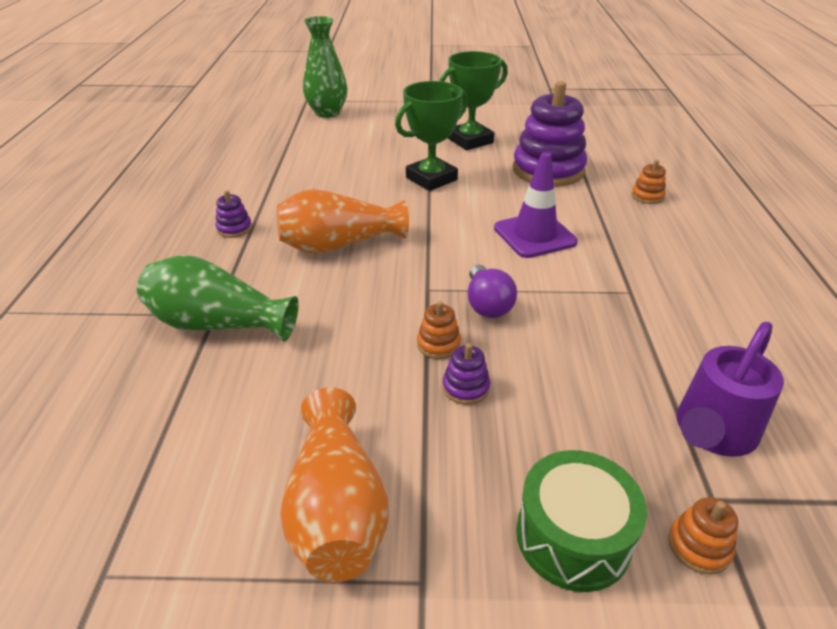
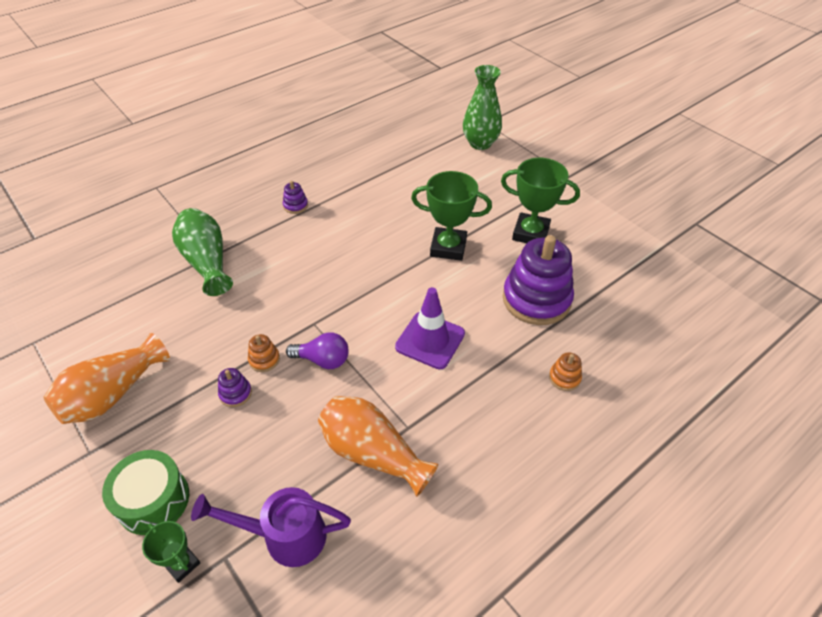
camera: 50 degrees right, 10 degrees up
(338, 244) = (322, 256): orange vase -> orange vase (373, 453)
(487, 305) = (323, 360): purple light bulb -> purple light bulb turned 120 degrees counterclockwise
(699, 546) = (182, 564): orange stacking toy -> green trophy

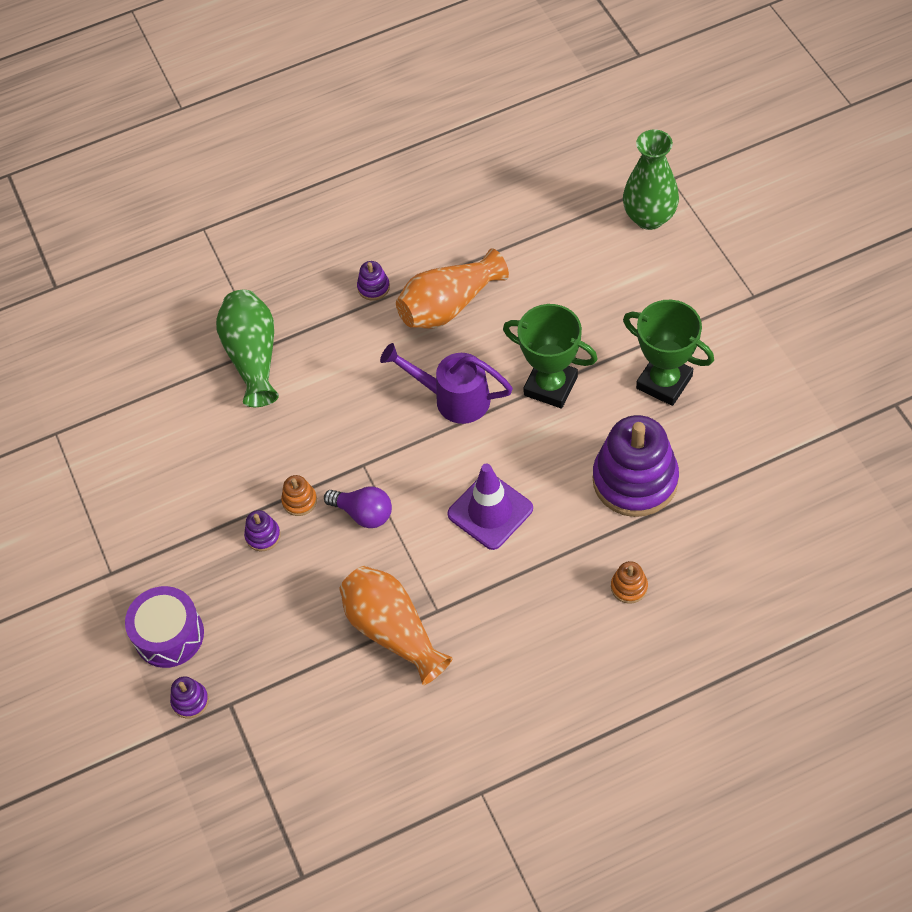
camera: 20 degrees right, 10 degrees up
(113, 394) = (136, 512): orange vase -> orange vase (449, 305)
(153, 500) = (169, 635): green drum -> purple drum
(182, 564) = (190, 701): green trophy -> purple stacking toy
(285, 536) = (289, 696): purple watering can -> purple watering can (453, 398)

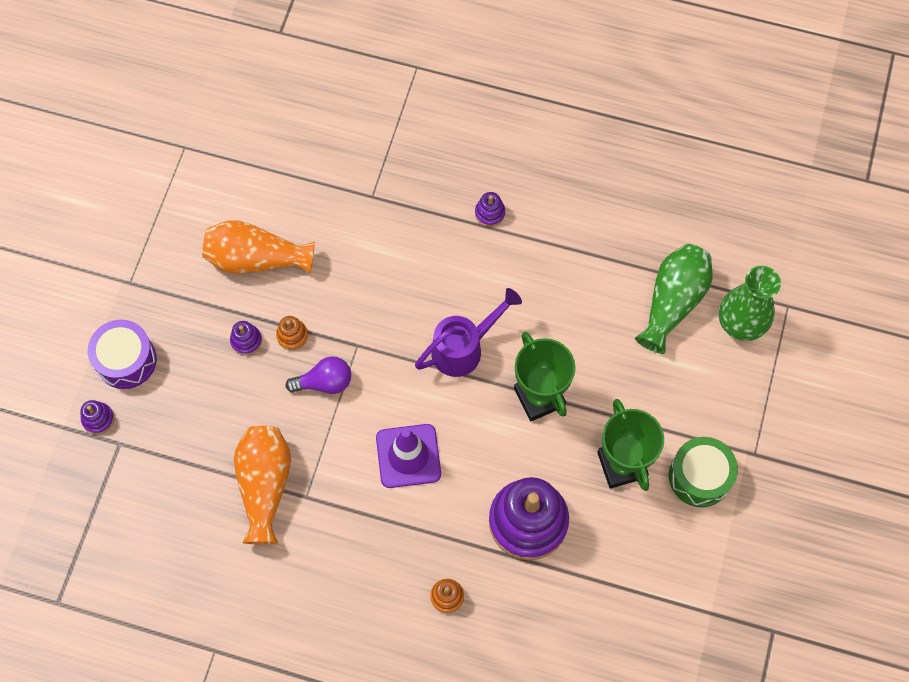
camera: 35 degrees right, 10 degrees up
(253, 357) = (360, 198): green vase -> green vase (672, 302)
(363, 513) = (324, 382): purple light bulb -> purple light bulb turned 75 degrees counterclockwise
(449, 305) = (528, 272): orange vase -> orange vase (256, 259)
(453, 398) = (464, 348): purple watering can -> purple watering can turned 90 degrees clockwise
(730, 343) = (699, 476): none -> green drum

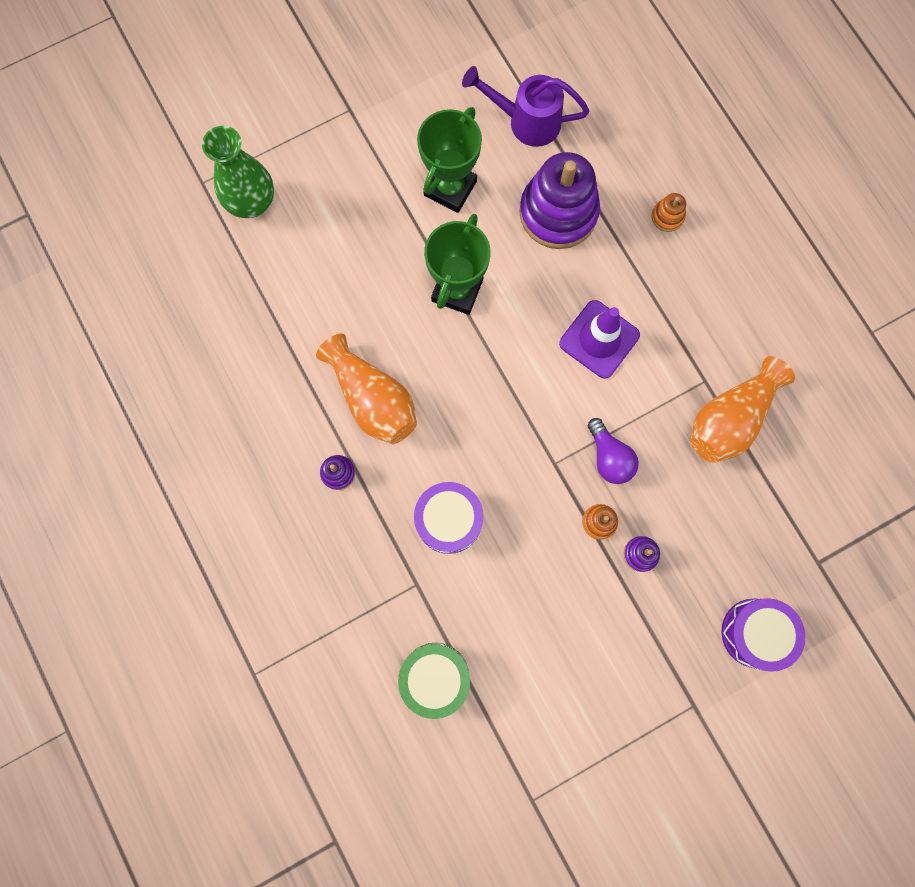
camera: 135 degrees left, 10 degrees up
(98, 419) = (820, 601): purple stacking toy -> none
(256, 259) = (567, 621): orange vase -> orange vase (372, 399)
(324, 382) = (609, 457): purple light bulb -> purple light bulb turned 150 degrees counterclockwise
(391, 249) = (449, 520): none -> purple drum
(464, 348) = (474, 381): purple watering can -> purple watering can (526, 121)
(672, 302) = (281, 265): green vase -> none
(699, 476) = (405, 130): green drum -> green drum (435, 677)

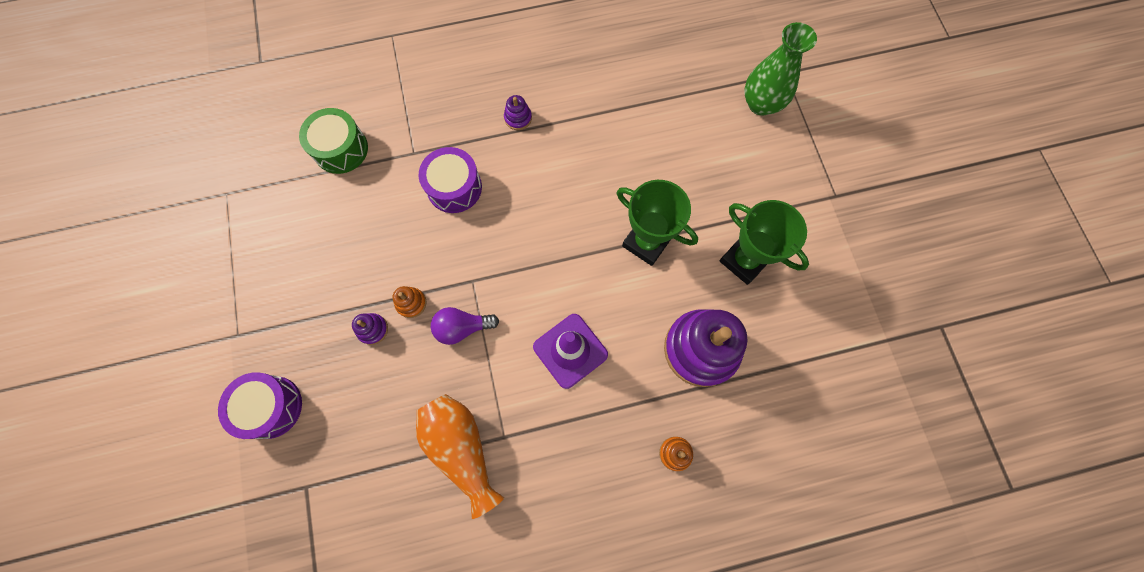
camera: 105 degrees right, 5 degrees down
(372, 399) = (569, 155): orange vase -> none
(526, 121) = (800, 346): purple watering can -> none

